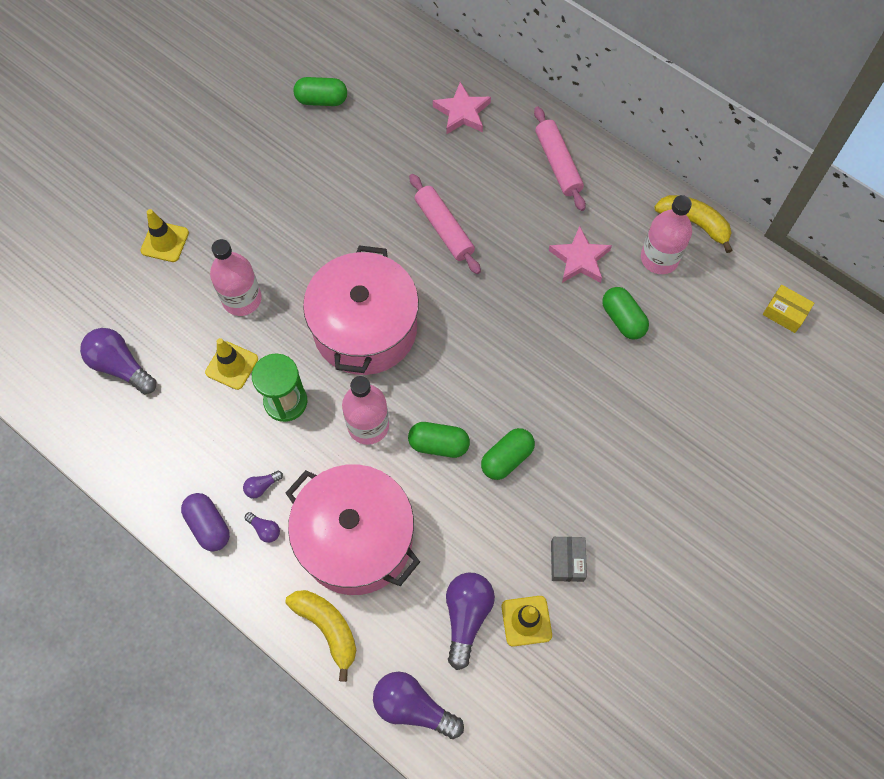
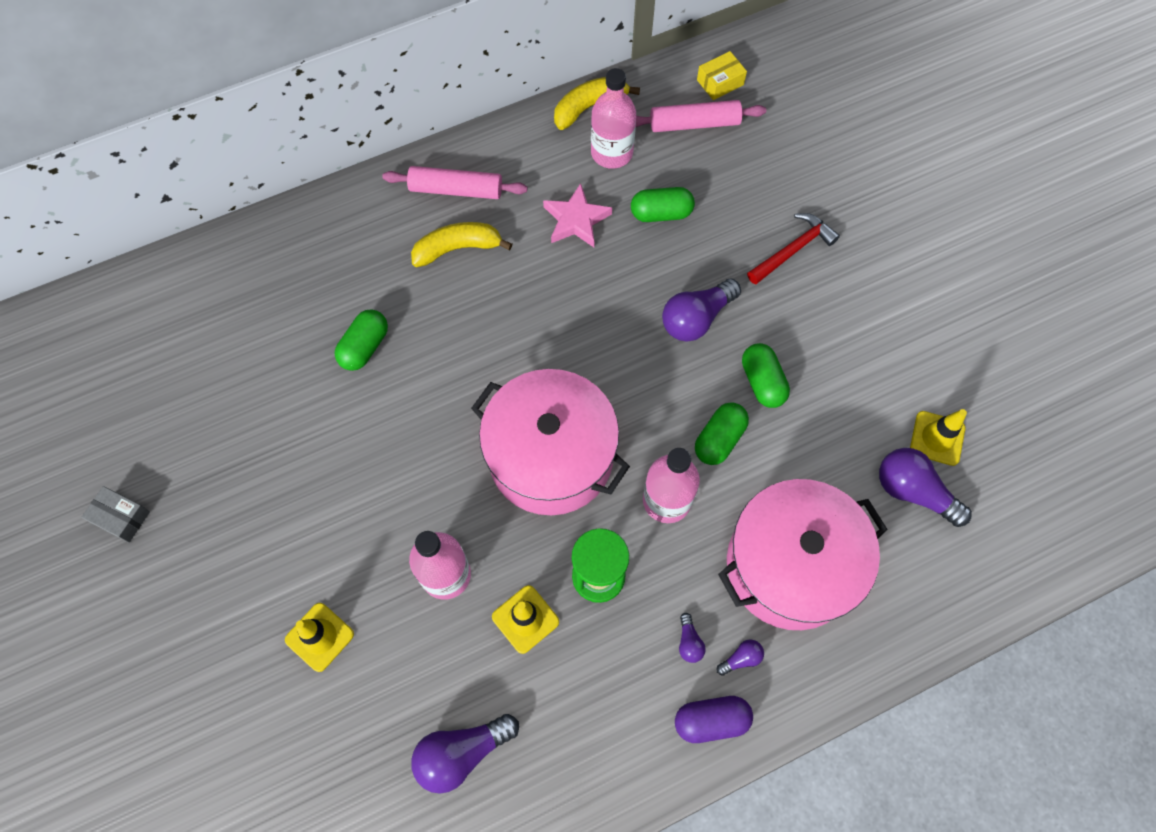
camera: 65 degrees left, 0 degrees up
(321, 100) = (232, 383): green capsule -> green capsule (365, 347)
(327, 628) = (877, 634): yellow banana -> yellow banana (457, 248)
(413, 707) = (988, 582): purple light bulb -> purple light bulb (696, 318)
(444, 228) = (472, 327): pink rolling pin -> pink rolling pin (694, 123)
(462, 112) = (339, 249): pink star -> none
(567, 561) = (890, 375): grey box -> grey box (121, 517)
(647, 436) = (793, 250): none -> red hammer

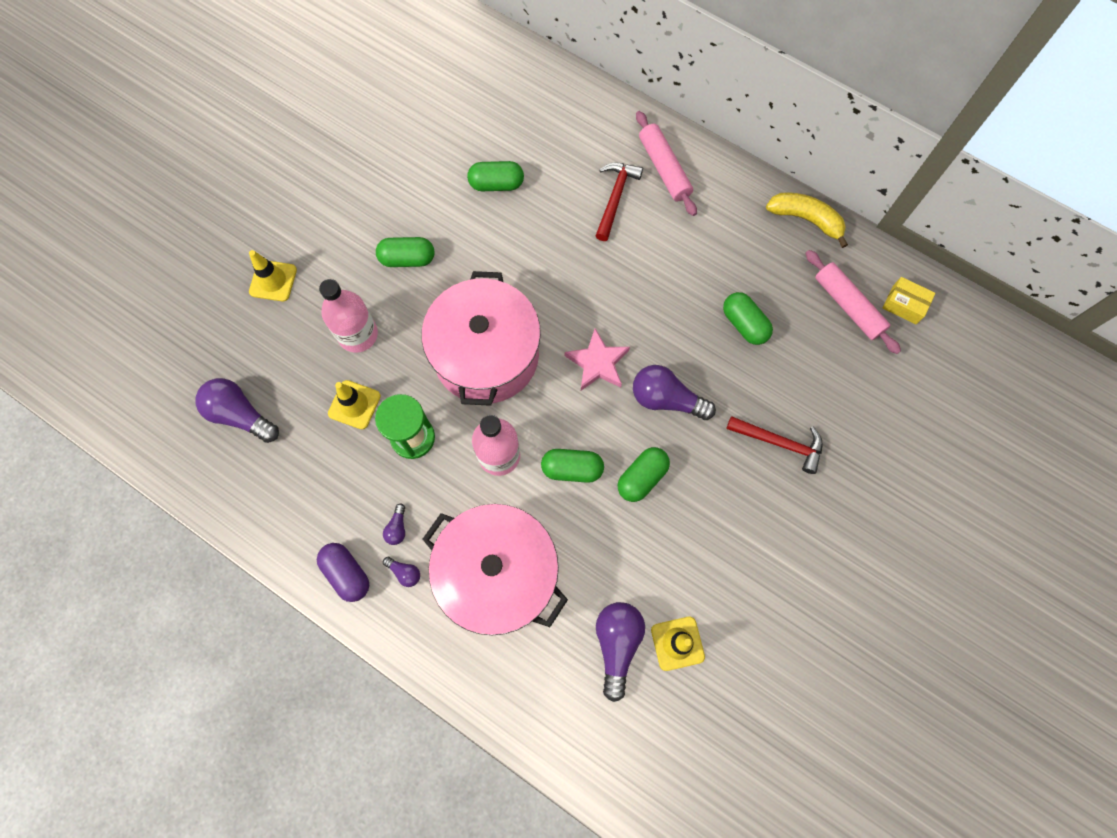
camera: 60 degrees right, 5 degrees up
(121, 517) = (289, 116): grey box -> none
(390, 479) = (407, 259): none -> green capsule
(457, 248) = (615, 198): yellow banana -> red hammer
(576, 220) = (695, 265): pink star -> pink star (597, 363)
(611, 153) = (775, 258): pink bottle -> none
(689, 642) = (397, 528): purple light bulb -> purple light bulb turned 45 degrees counterclockwise

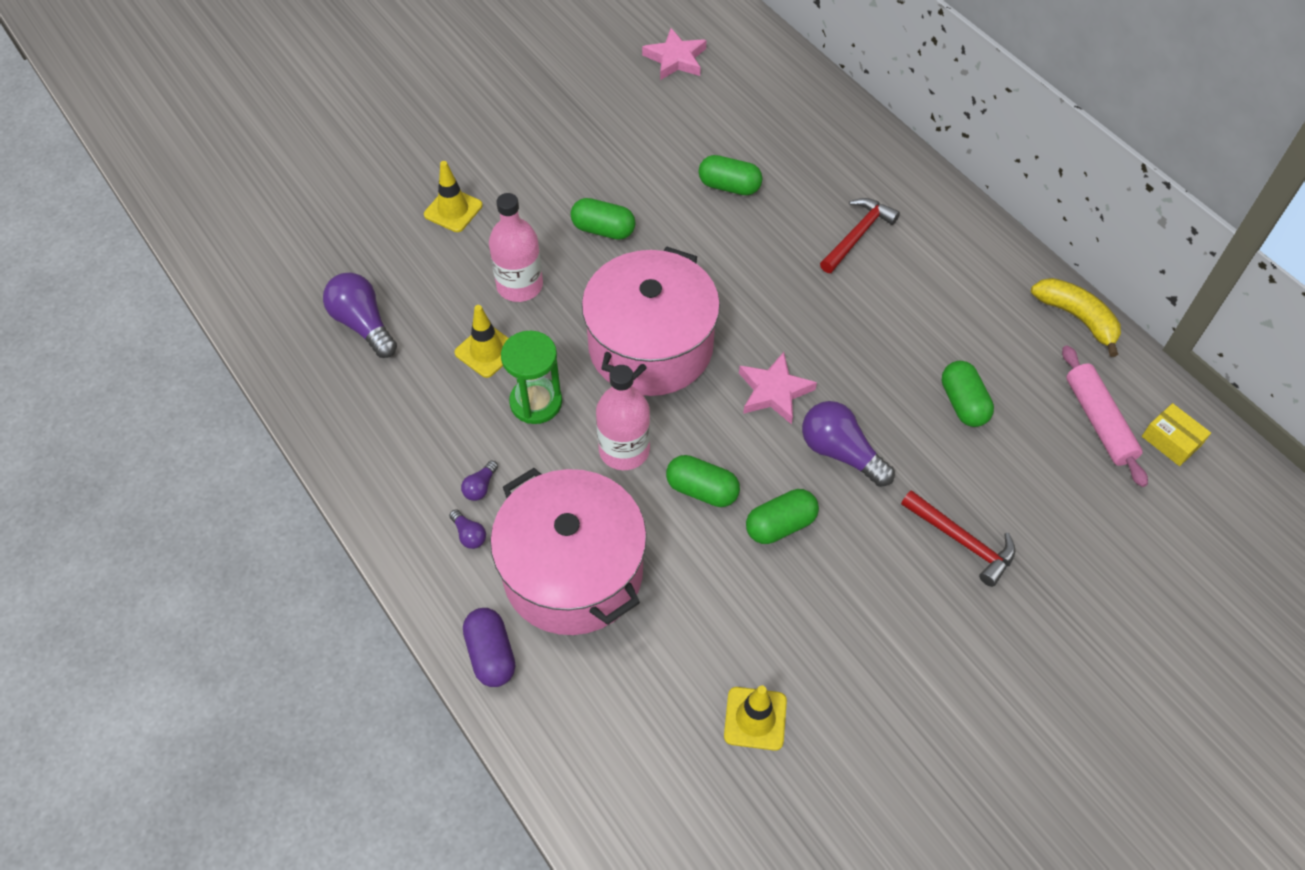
camera: 20 degrees right, 15 degrees down
(347, 573) = (406, 514): purple capsule -> purple capsule (491, 654)
(407, 71) = (675, 59): none -> pink star
(617, 644) = (682, 694): purple light bulb -> none
(664, 168) = (925, 222): pink rolling pin -> none

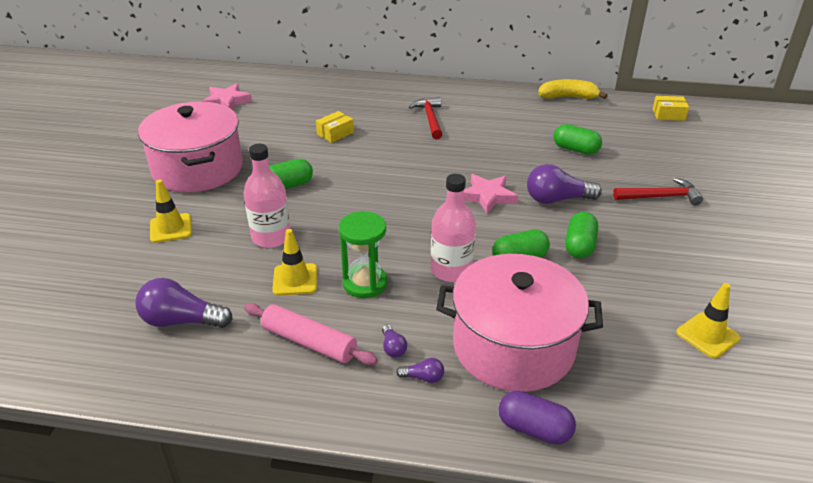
camera: 45 degrees left, 20 degrees down
(650, 346) = (394, 217): pink pot -> pink pot (198, 169)
(729, 186) = (335, 133): green capsule -> yellow box
(1099, 421) = (634, 124): pink rolling pin -> pink rolling pin (309, 342)

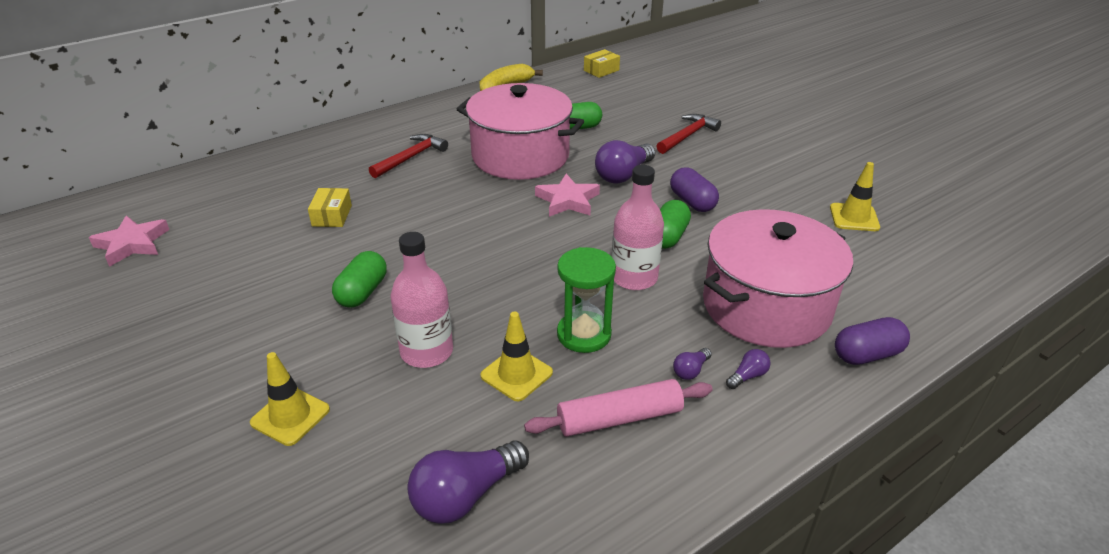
camera: 45 degrees left, 0 degrees up
(198, 169) = (217, 335): pink pot -> pink pot (520, 156)
(393, 348) = (690, 370): purple light bulb -> purple light bulb turned 105 degrees clockwise
(430, 119) = (410, 157): red hammer -> red hammer turned 90 degrees clockwise
(579, 246) = (692, 202): green capsule -> purple capsule

